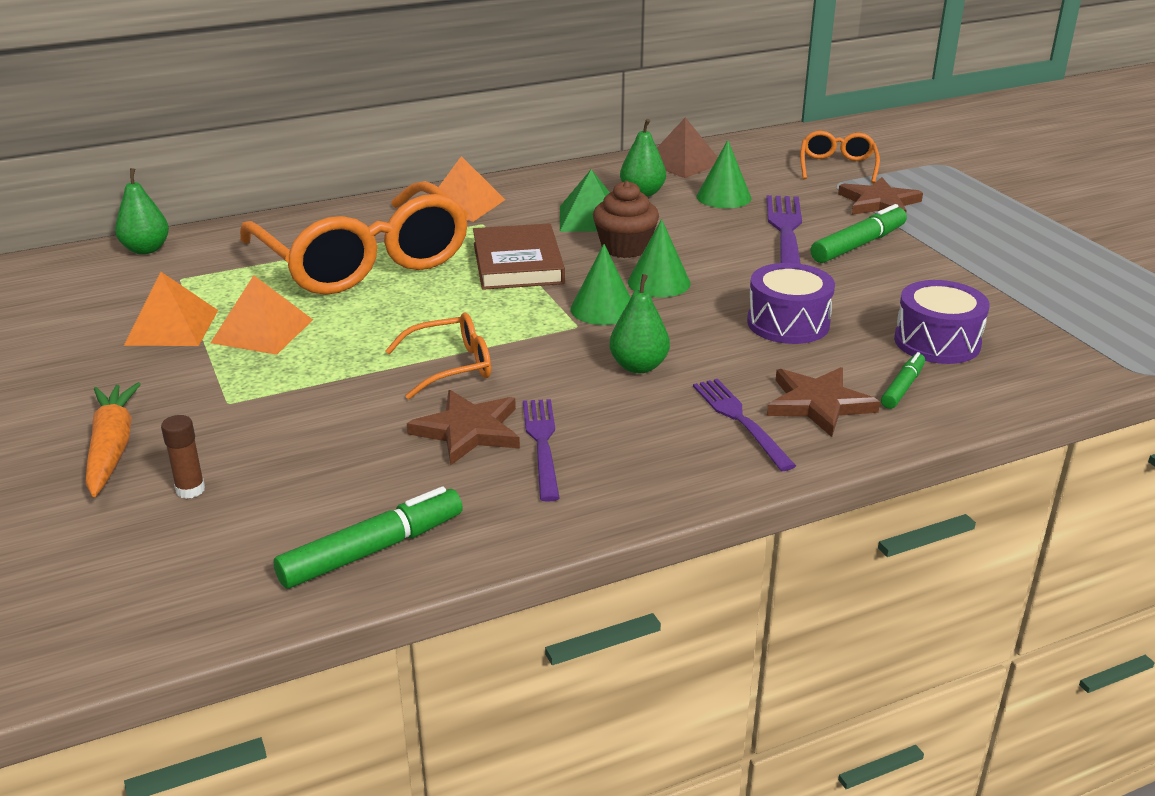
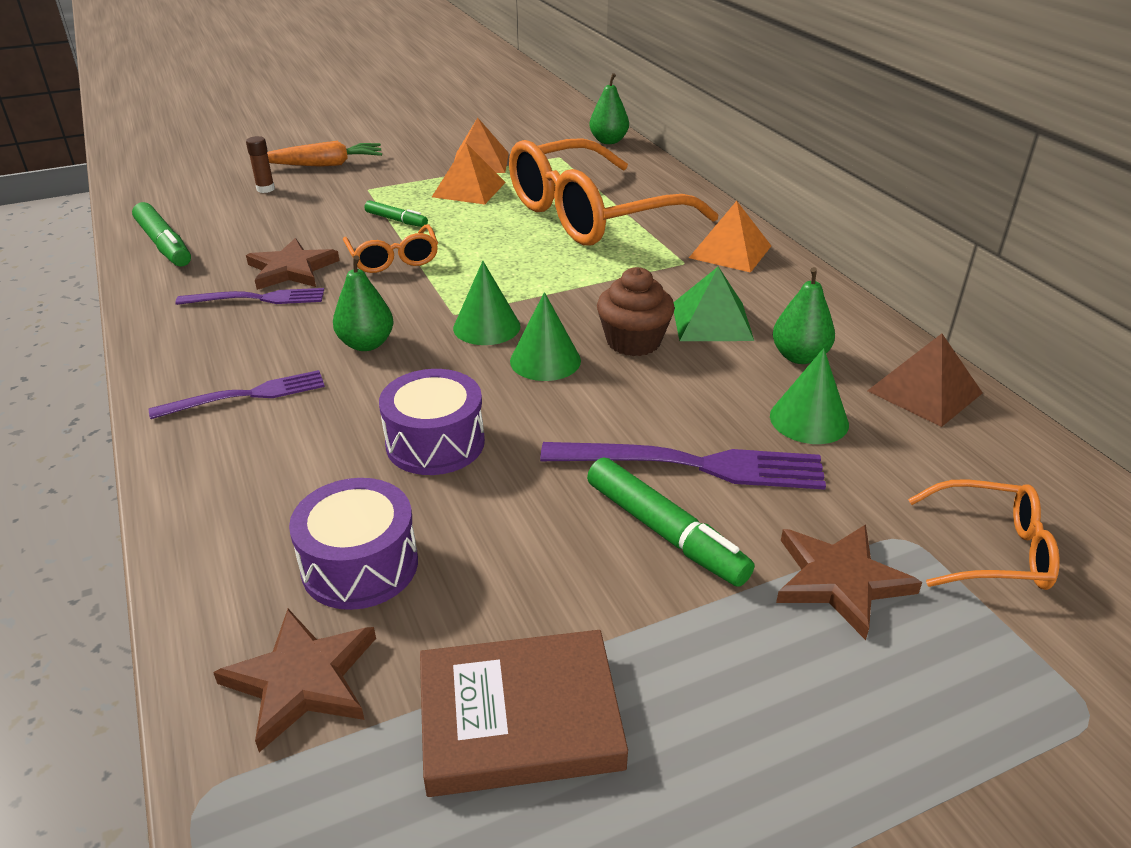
camera: 90 degrees right, 5 degrees up
(517, 263) = (590, 282): brown book -> brown book (519, 718)
(818, 404) = (254, 447): brown star -> brown star (302, 680)
(902, 387) = (262, 514): green marker -> green marker (396, 220)

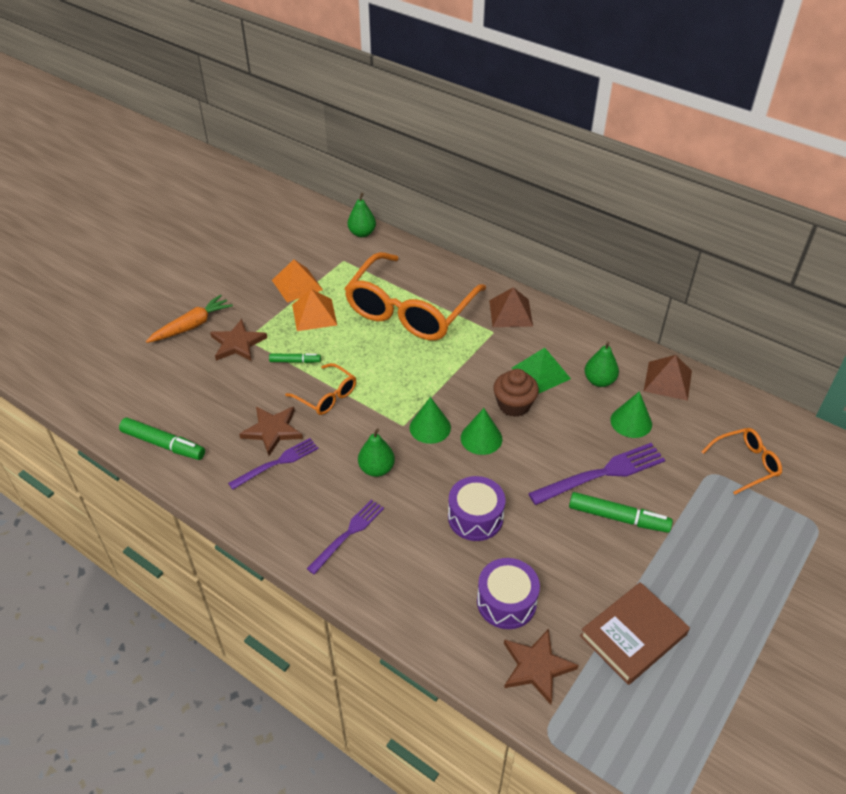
camera: 30 degrees left, 10 degrees up
(265, 189) = (176, 366): brown glue stick -> none
(730, 251) = (511, 313): orange pyramid -> brown pyramid
(840, 581) = (701, 508): brown star -> brown star (237, 343)

